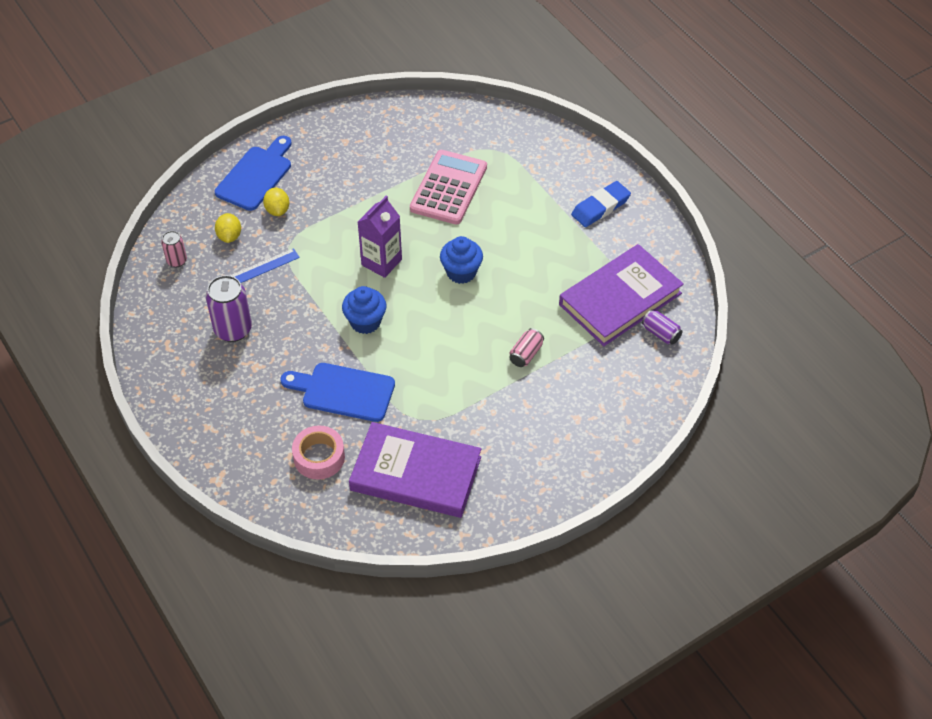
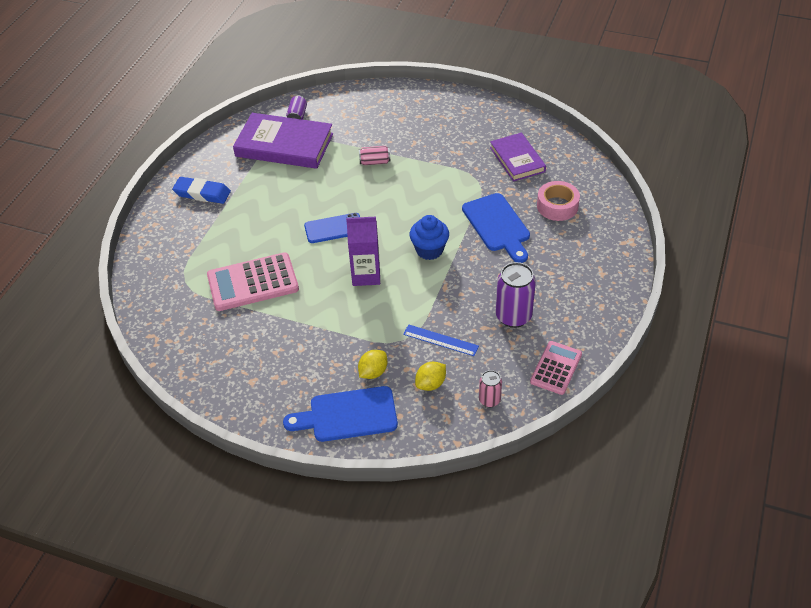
camera: 125 degrees left, 5 degrees down
(156, 320) = (556, 368): none -> pink calculator
(416, 473) = (517, 159): purple book -> purple book, size x0.63
(461, 272) = (334, 228): blue cupcake -> blue phone

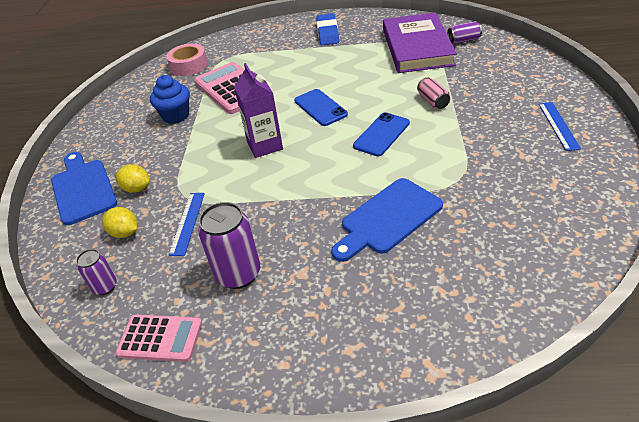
camera: 75 degrees right, 5 degrees down
(399, 202) = (381, 134): none -> blue phone
(429, 250) = (319, 176): blue cupcake -> blue cupcake (176, 116)
(449, 114) = (558, 125): none -> blue ruler
(489, 400) = (105, 287): pink can -> purple can
(517, 159) = (523, 203): purple book -> none
(557, 206) = (459, 266): pink tape -> pink tape (189, 65)

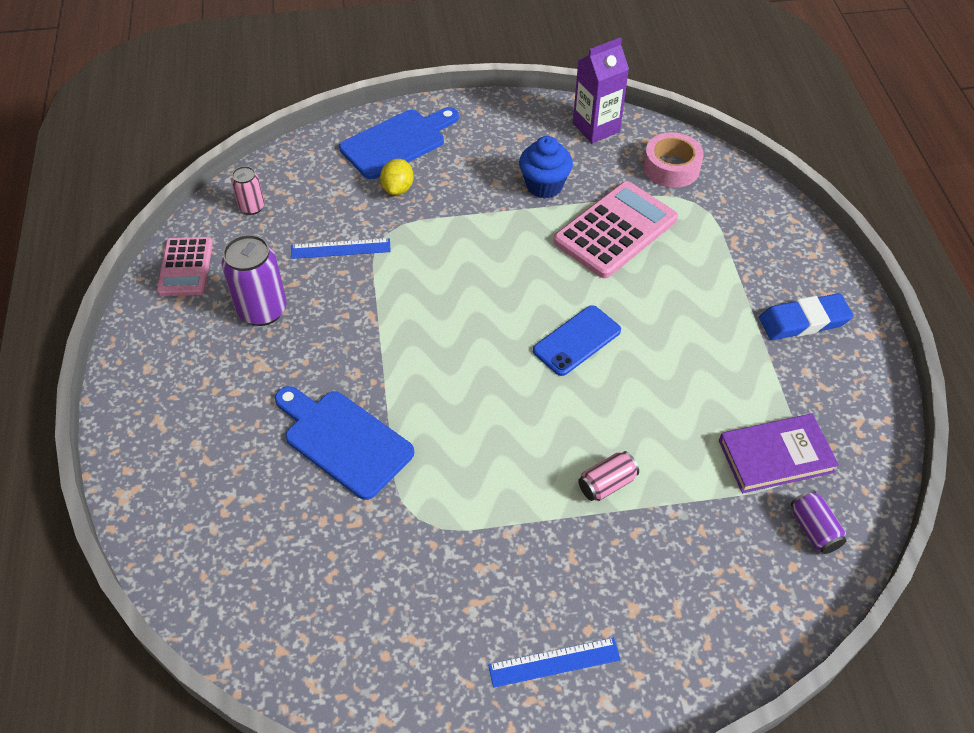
camera: 75 degrees right, 10 degrees up
(105, 287) = (252, 207): purple can -> pink can
(125, 233) = (326, 200): yellow lemon -> none
(265, 145) = (484, 292): purple carton -> purple carton (596, 128)
(381, 134) = (516, 421): blue phone -> none
(417, 47) = (776, 456): purple book -> purple book, size x0.63

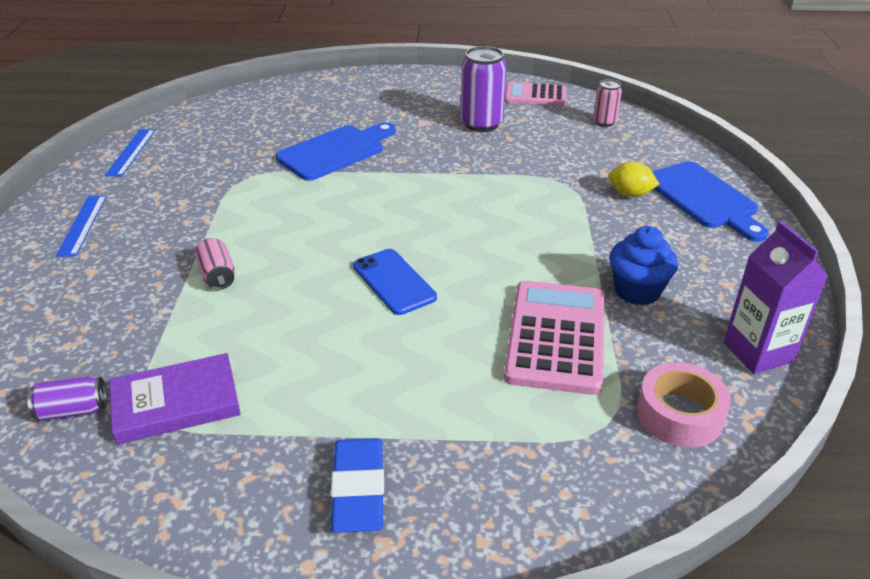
camera: 100 degrees right, 15 degrees down
(340, 249) = (547, 160): blue ruler -> blue ruler (131, 152)
(615, 230) = (556, 337): pink calculator -> pink calculator turned 135 degrees counterclockwise
(776, 456) = (176, 403): purple book -> purple book turned 75 degrees clockwise

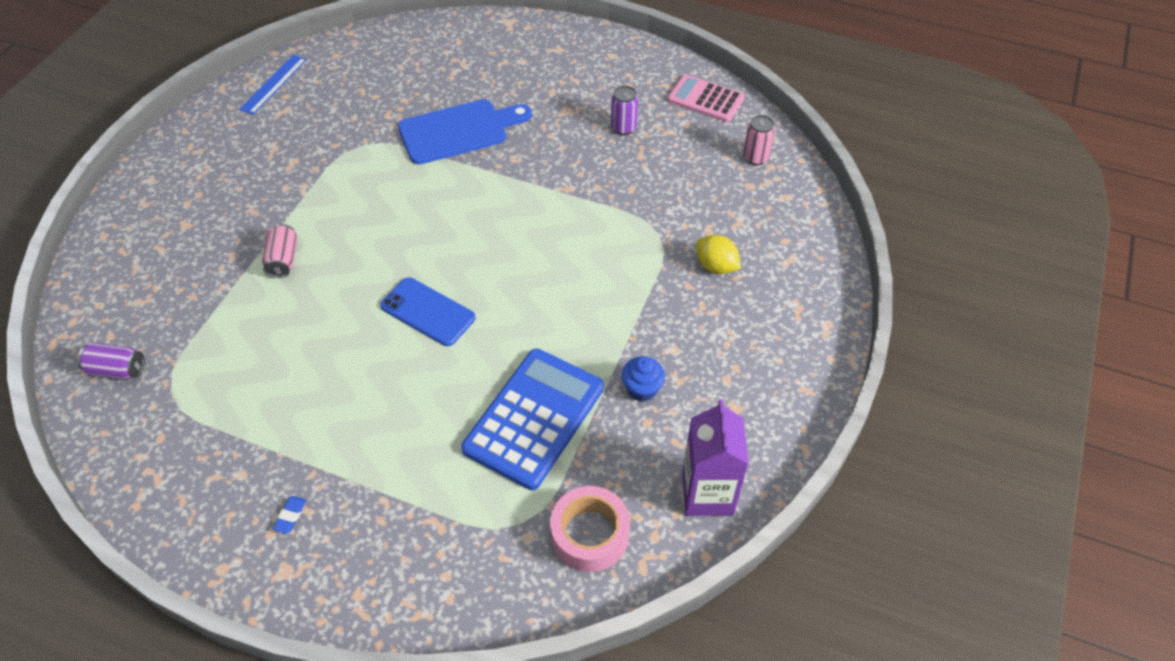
camera: 20 degrees right, 15 degrees up
(82, 225) = (197, 168): blue ruler -> none
(176, 403) = (194, 387): purple book -> none
(358, 489) = (290, 516): blue eraser -> blue eraser, size x0.40
(394, 282) = (428, 312): blue phone -> blue phone turned 45 degrees counterclockwise
(481, 124) = (623, 128): purple can -> purple can, size x0.56
(556, 337) = (534, 418): pink calculator -> blue calculator
(637, 291) = (642, 389): blue cupcake -> blue cupcake, size x0.66
(703, 198) = (788, 293): blue cutting board -> none

